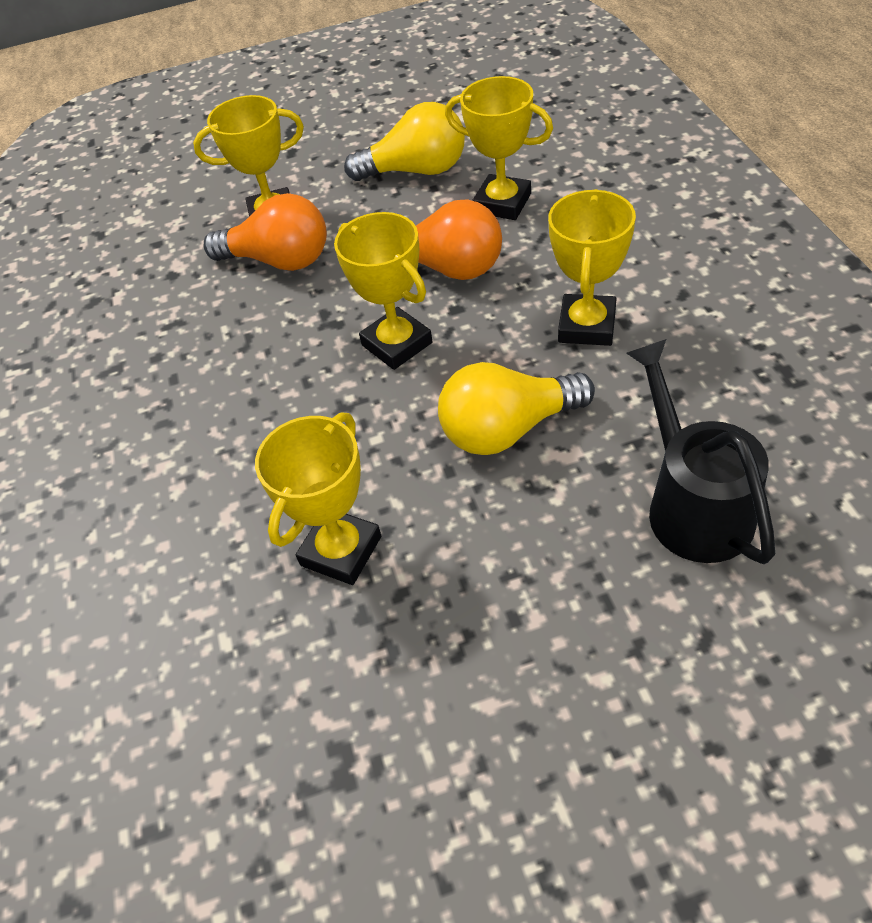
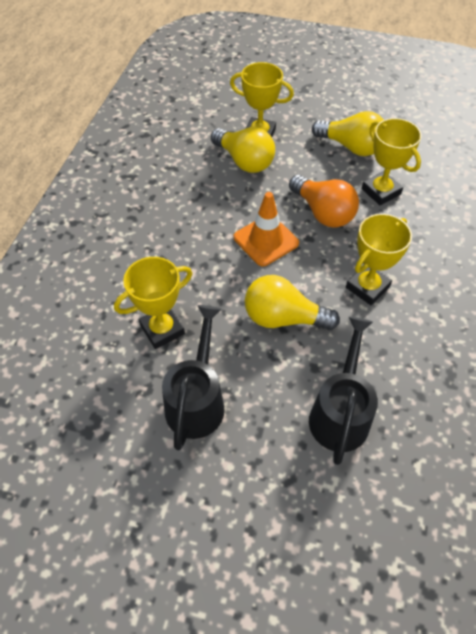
camera: 25 degrees right, 5 degrees up
(279, 260) = (244, 161): orange light bulb -> yellow light bulb
(397, 344) = (266, 240): yellow trophy -> orange traffic cone
(478, 617) = (197, 400): none -> black watering can

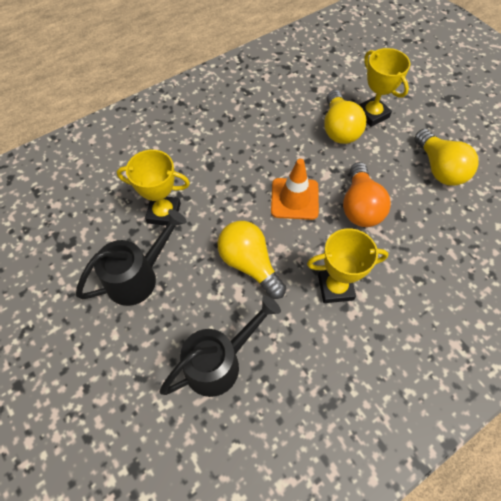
camera: 40 degrees right, 5 degrees up
(381, 191) = (427, 220): yellow trophy -> none

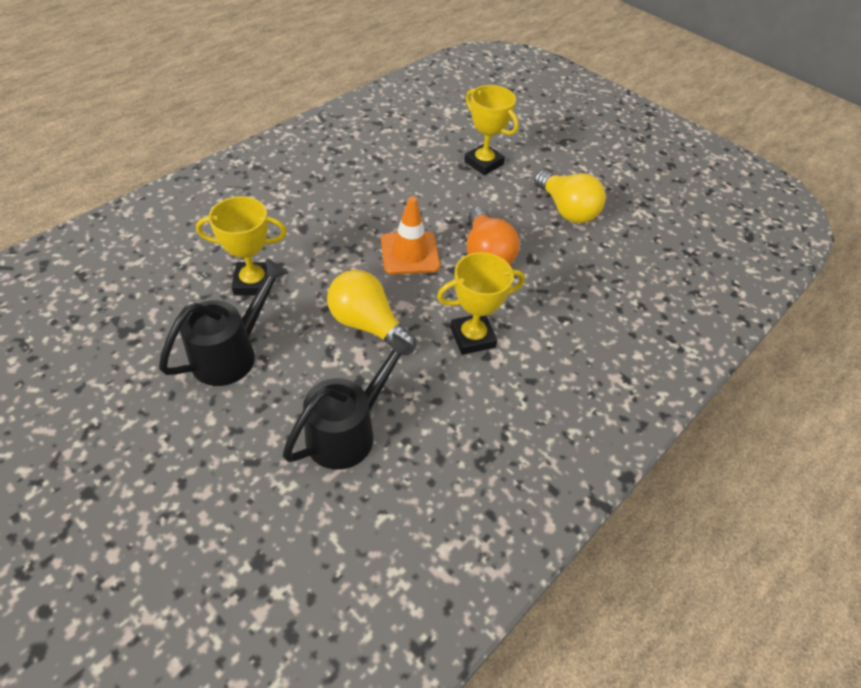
camera: 15 degrees left, 10 degrees down
(339, 128) = (449, 179): yellow light bulb -> none

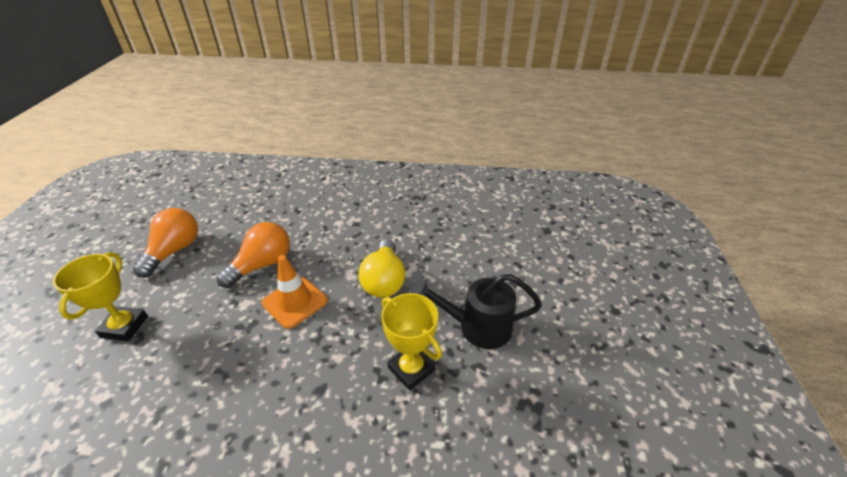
camera: 125 degrees left, 10 degrees down
(348, 431) = (459, 243): black watering can -> none
(472, 337) = (347, 234): yellow trophy -> none
(566, 209) = (174, 251): yellow light bulb -> orange light bulb

